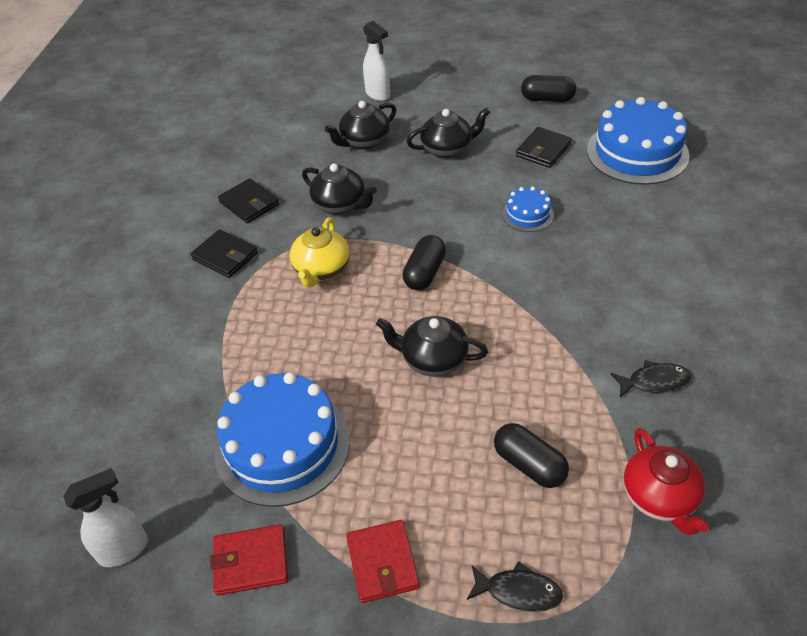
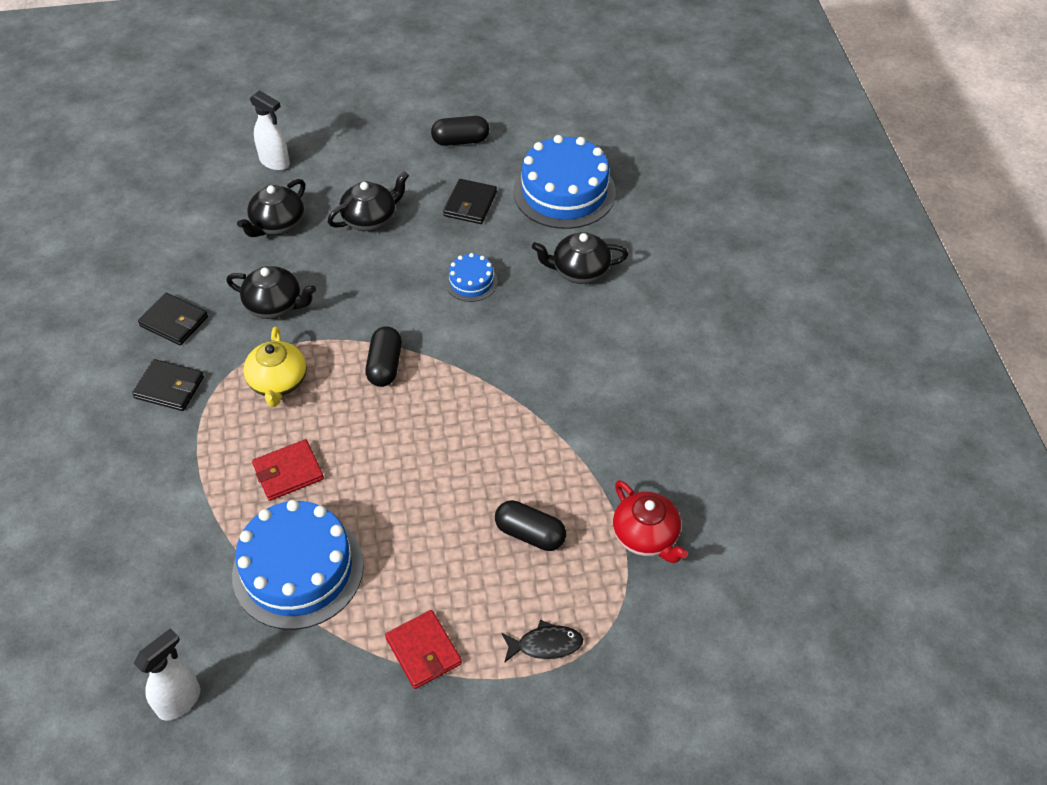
camera: 20 degrees left, 5 degrees up
(251, 561) = (304, 680): red wallet -> red wallet (288, 472)
(433, 359) = (417, 454): black teapot -> black teapot (579, 271)
(654, 381) = (623, 432): black fish -> none

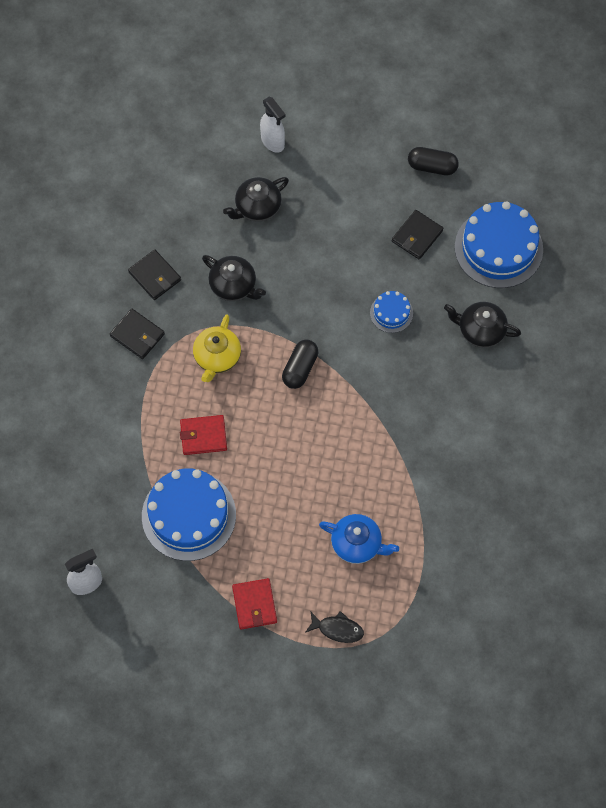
camera: 20 degrees right, 15 degrees up
(370, 219) = (332, 225): black teapot -> none
(530, 534) = (357, 544): black capsule -> blue teapot
(646, 536) = (439, 574): red teapot -> none

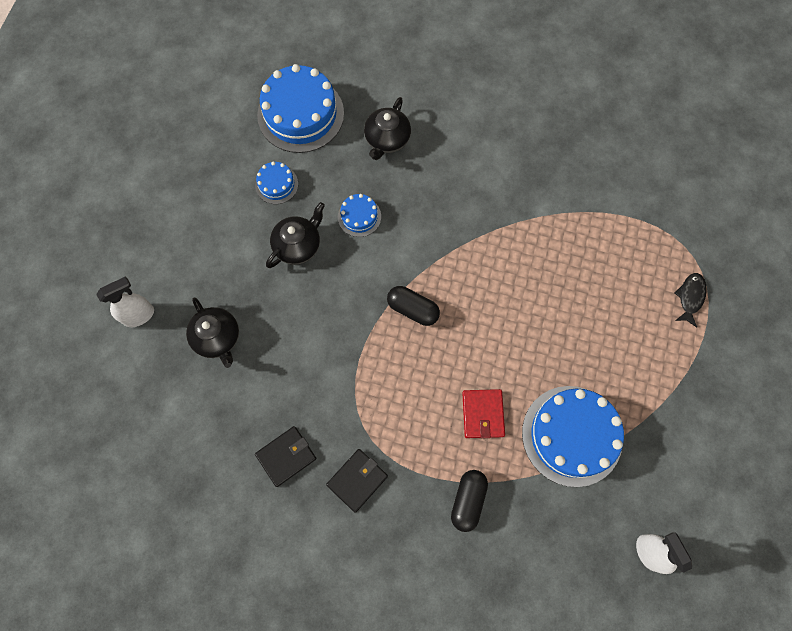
camera: 85 degrees left, 5 degrees up
(217, 357) = (392, 393): yellow teapot -> none
(234, 286) = (309, 370): black teapot -> black teapot (298, 245)
(254, 605) = (667, 374): red wallet -> none
(357, 544) = (603, 271): blue teapot -> none
(417, 236) = (276, 184): black wallet -> blue cake
(432, 167) = (200, 162): black capsule -> black capsule (468, 501)

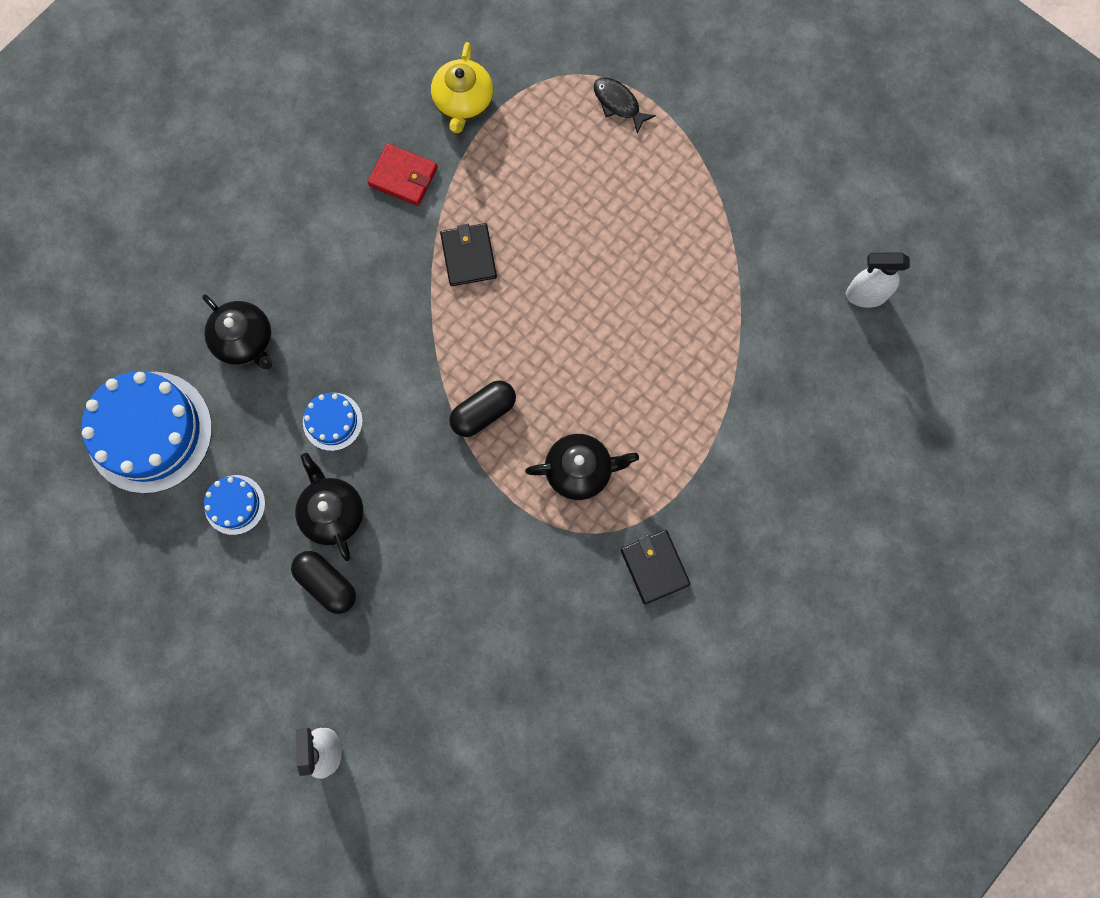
camera: 65 degrees left, 5 degrees up
(217, 338) = (405, 662): black teapot -> black teapot (580, 470)
(286, 456) = (590, 637): black wallet -> black wallet (468, 256)
(468, 501) = (731, 455): black capsule -> black capsule (326, 583)
(482, 414) = (644, 393): red wallet -> red wallet (403, 176)
(572, 435) = (711, 309): blue cake -> none
(627, 194) = (463, 102): none -> yellow teapot

